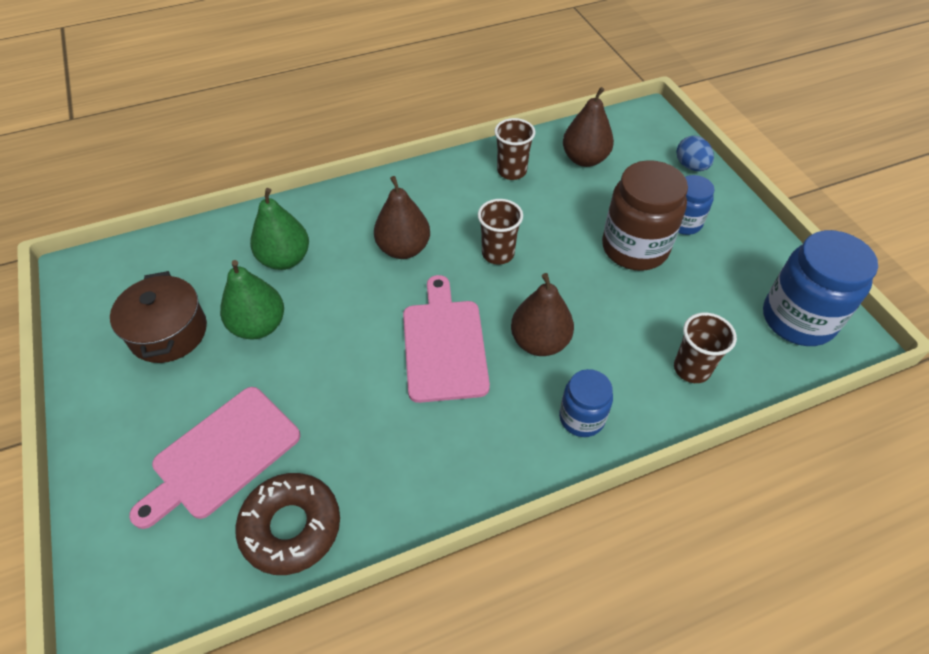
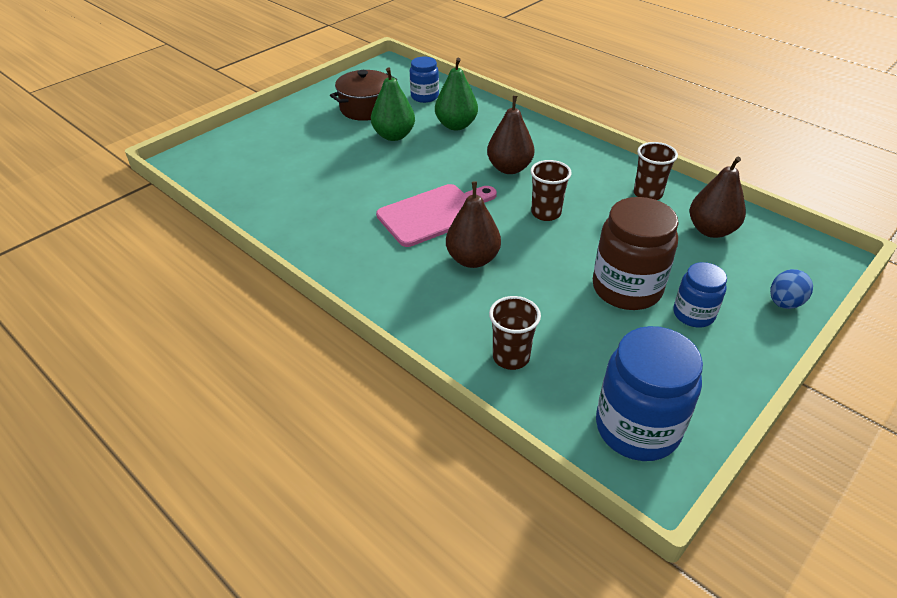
camera: 65 degrees right, 10 degrees down
(221, 455) = (293, 157): pink cutting board -> none
(291, 527) = (258, 198): brown donut -> none
(581, 418) = (414, 301): blue jar -> blue jar (424, 96)

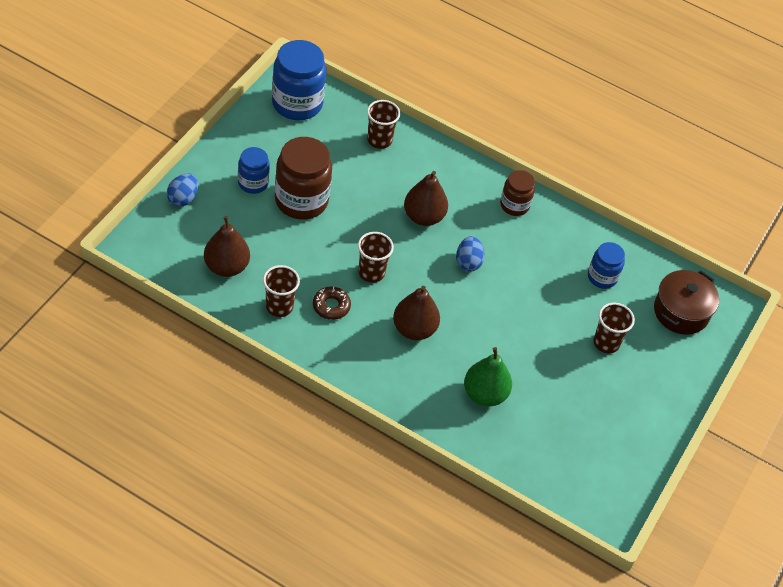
camera: 160 degrees right, 10 degrees up
(324, 146) = (606, 343): none -> brown cup
(354, 262) = (514, 205): none -> brown jar
(366, 108) = (594, 415): brown pot -> brown pot (681, 312)
(394, 136) = (544, 368): green pear -> none
(424, 96) = (537, 447): blue jar -> blue jar (602, 277)
(434, 214) = (468, 262): pink cutting board -> blue egg
(592, 190) = (331, 306): none -> brown donut

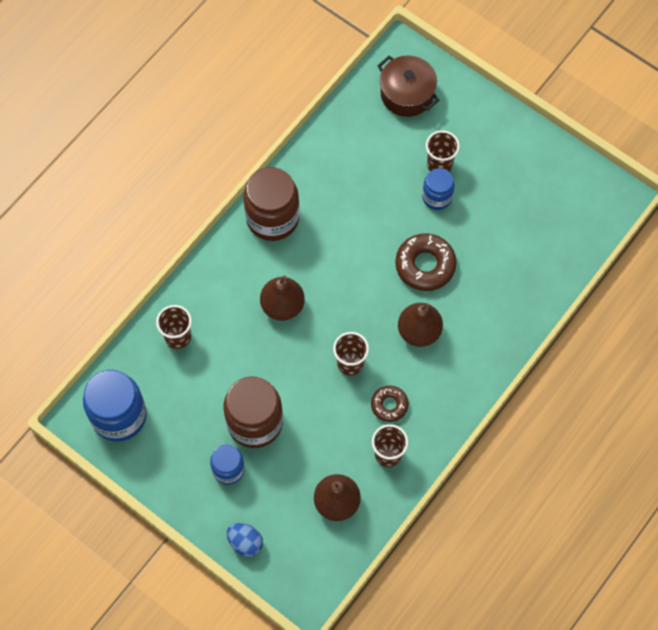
camera: 75 degrees left, 15 degrees up
(468, 262) = (341, 271): blue egg -> none
(484, 394) = (493, 278): green pear -> none
(488, 333) = (425, 265): none -> brown donut
(514, 205) = (272, 218): brown jar -> brown jar, size x1.75
(602, 277) = (364, 154): blue jar -> blue jar (437, 197)

